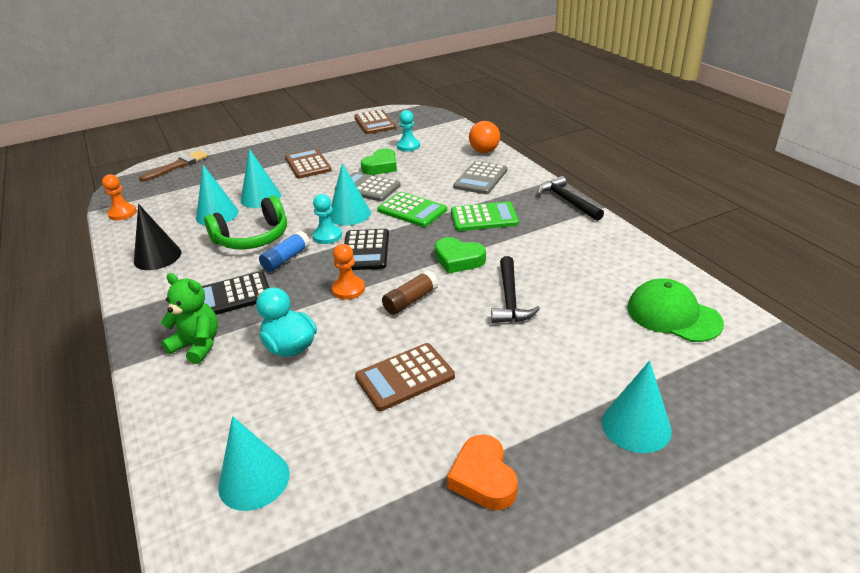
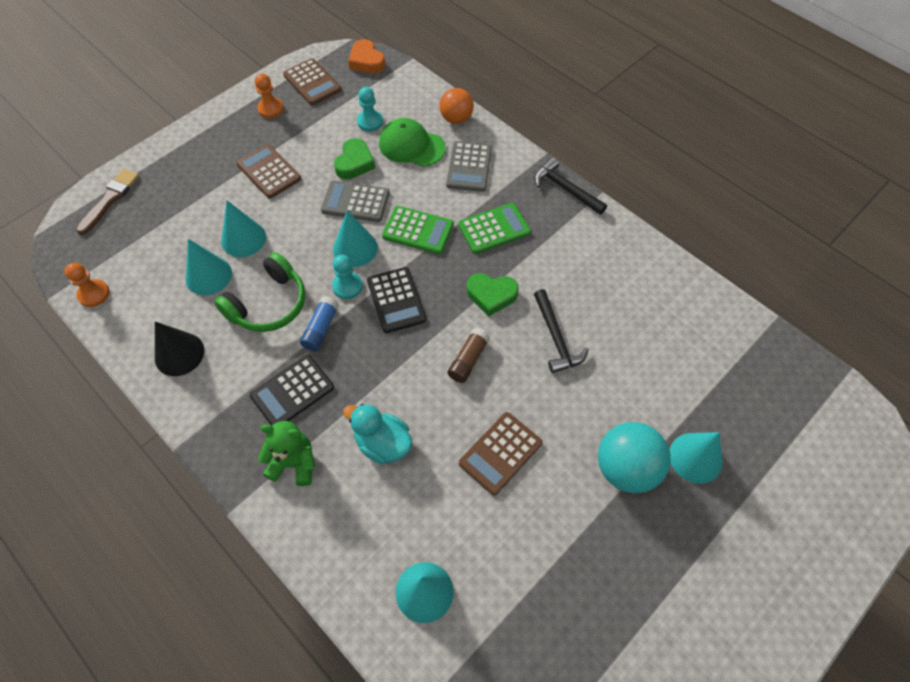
camera: 20 degrees left, 25 degrees up
(348, 289) = (403, 358): orange pawn -> orange pawn (270, 109)
(483, 478) = (600, 538): orange heart -> orange heart (366, 61)
(543, 418) = (626, 468): none -> turquoise ball
(673, 315) = (695, 328): green cap -> green cap (411, 145)

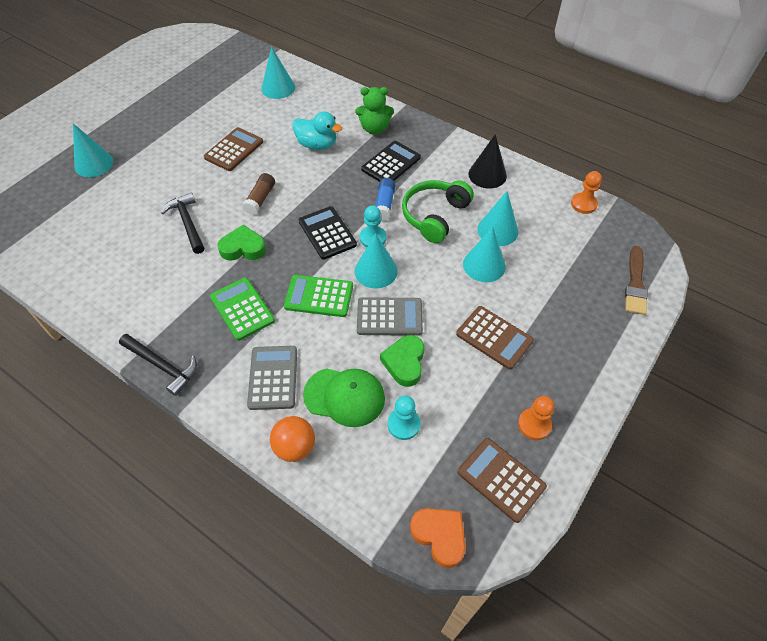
camera: 170 degrees right, 5 degrees down
(494, 229) = (242, 309): green calculator -> green calculator turned 90 degrees clockwise
(626, 468) = (145, 152): turquoise ball -> none

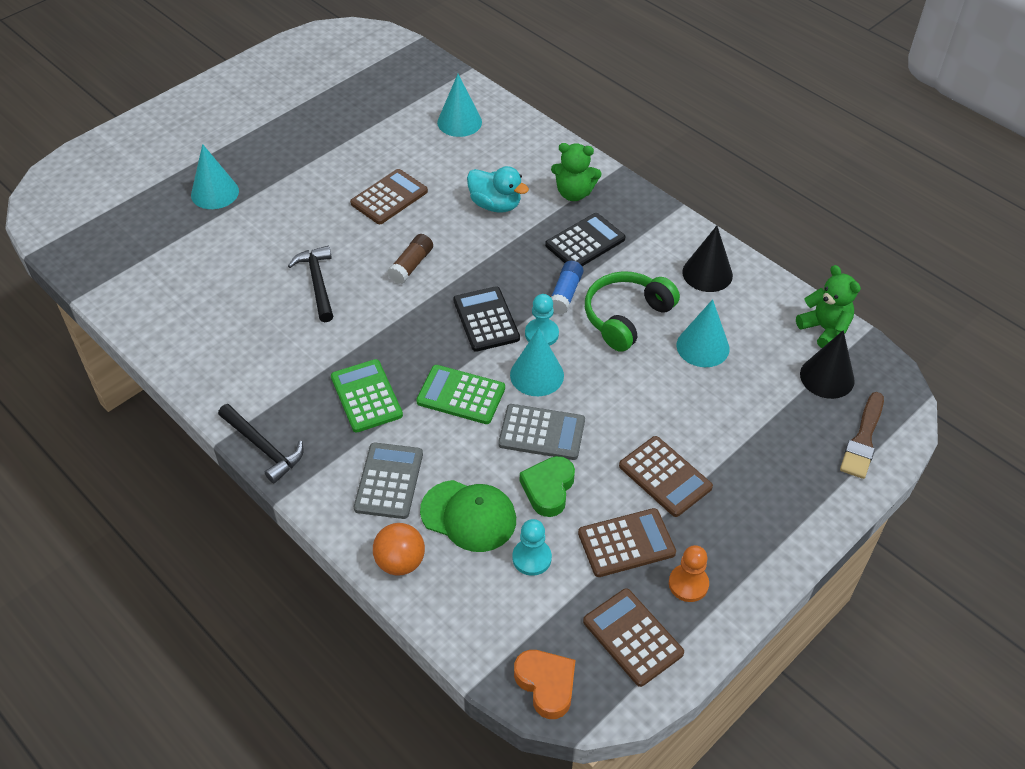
camera: 10 degrees right, 5 degrees down
(243, 248) = (380, 323): green heart -> none
(477, 398) = (626, 543): none -> brown calculator
(484, 265) = (674, 387): turquoise cone -> none
(583, 204) = (824, 329): orange pawn -> green teddy bear
(595, 240) = (827, 377): none -> black cone

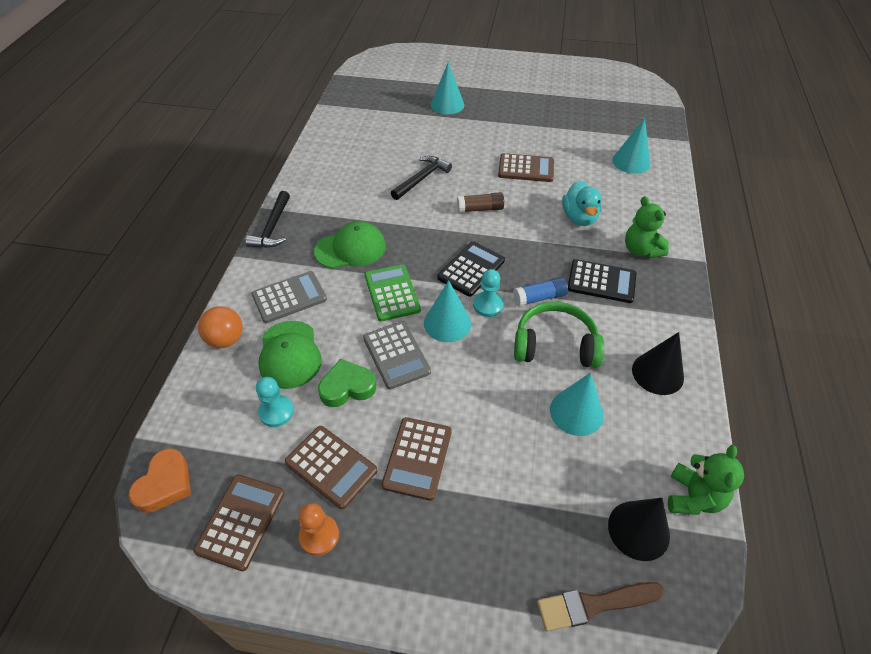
camera: 55 degrees right, 0 degrees up
(366, 396) = (350, 249): green calculator -> green cap

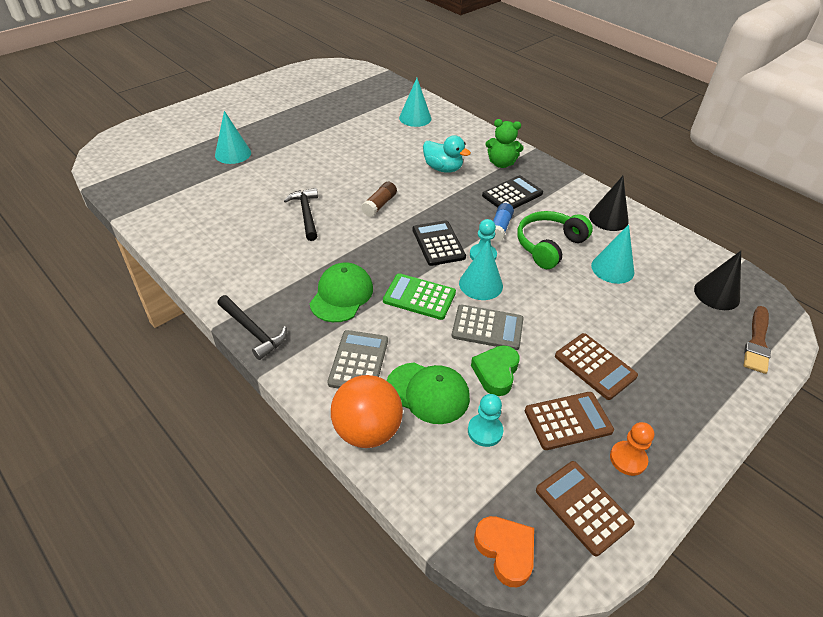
camera: 55 degrees left, 5 degrees down
(226, 339) = (367, 430): orange ball -> orange ball, size x1.50
(526, 168) = (363, 161): brown calculator -> none
(693, 497) = (707, 259): green teddy bear -> none

